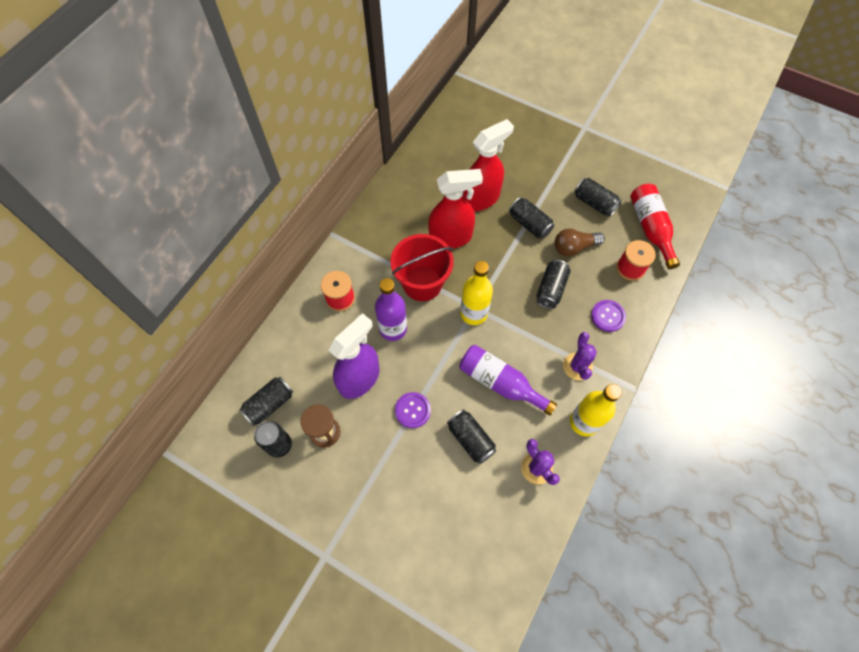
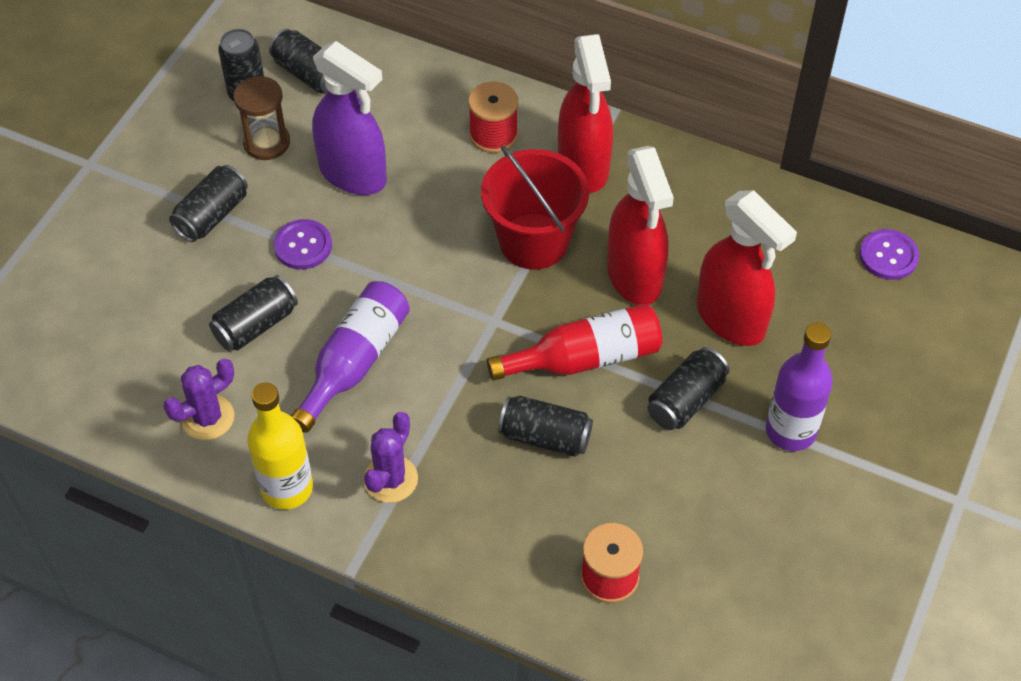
camera: 85 degrees right, 10 degrees down
(371, 254) = (583, 166): none -> red spray bottle
(393, 329) = (443, 208): purple bottle -> purple bottle (790, 431)
(473, 313) = (483, 318): yellow bottle -> none
(574, 247) = (644, 476): brown light bulb -> none
(577, 366) = (390, 479): purple cactus -> purple cactus turned 60 degrees counterclockwise
(594, 203) = (758, 515): black can -> black can (212, 215)
(608, 316) = (497, 532): purple button -> purple button (888, 256)
(650, 228) = (713, 620): red bottle -> red bottle (585, 358)

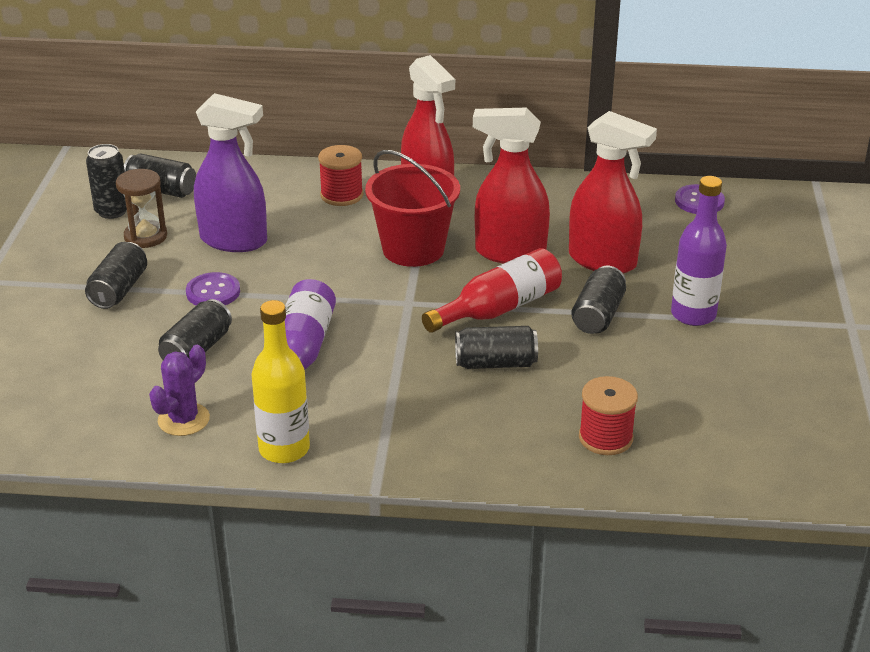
camera: 20 degrees left, 20 degrees down
(390, 479) = (376, 421): purple cactus -> none
(634, 276) = (509, 252): red spray bottle -> red spray bottle turned 135 degrees clockwise

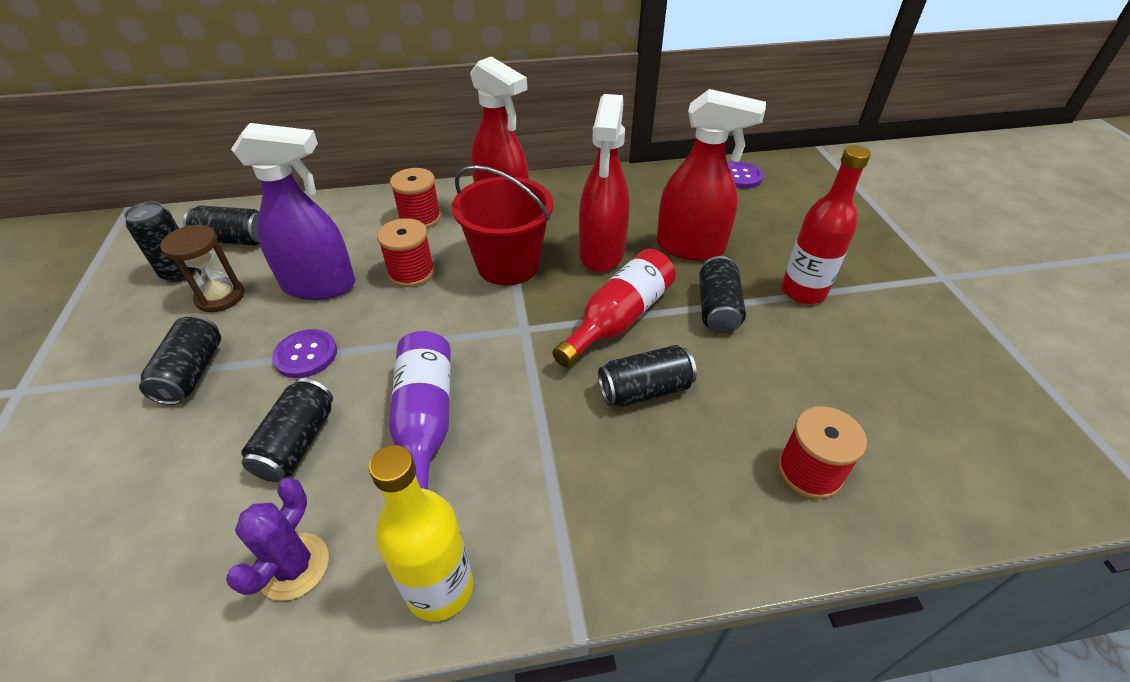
camera: 15 degrees left, 10 degrees up
(320, 242) = (411, 272): none -> red spool
(509, 252) = (601, 253): red spray bottle -> red spray bottle turned 75 degrees counterclockwise
(693, 315) = (803, 291): purple bottle -> red bottle

